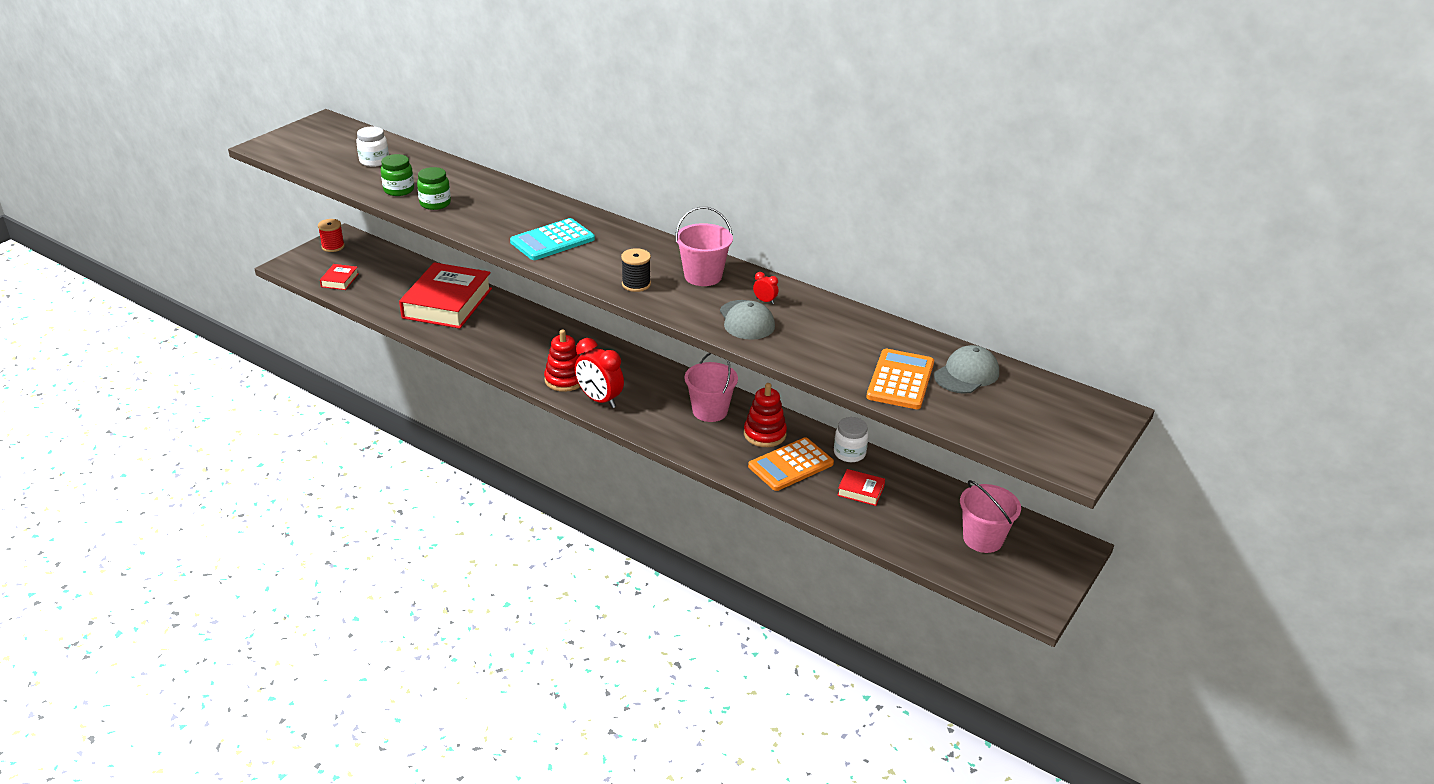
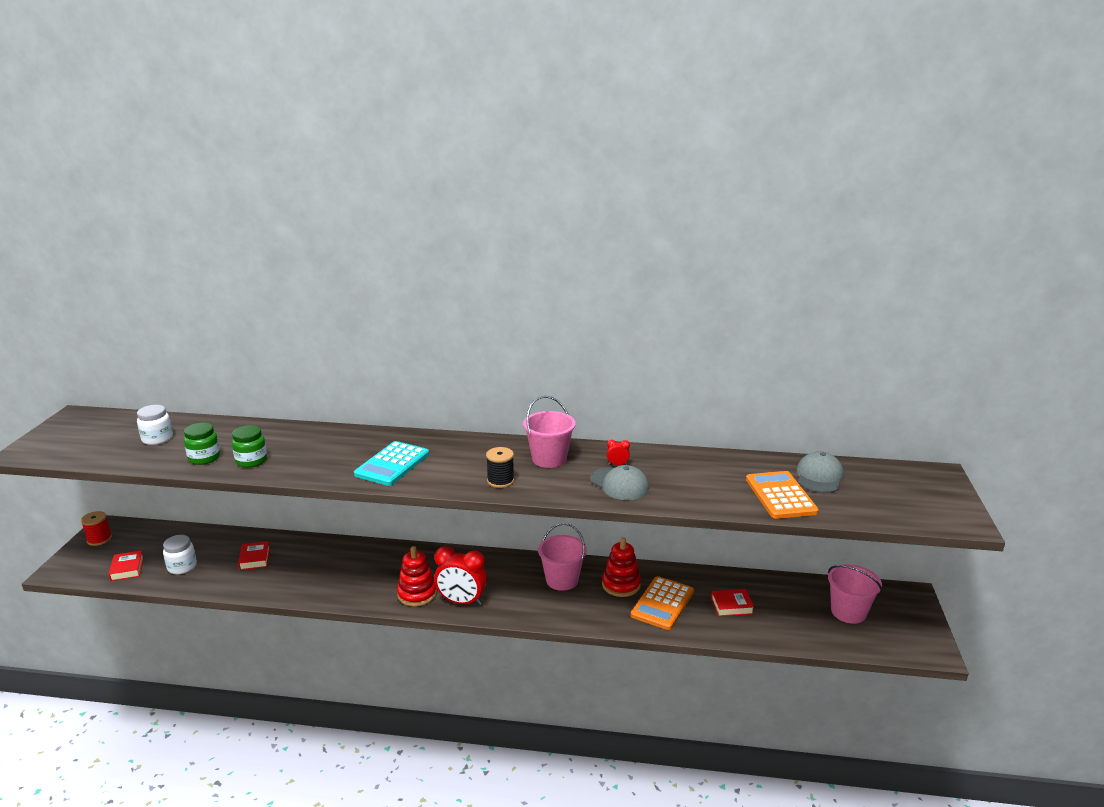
camera: 25 degrees left, 10 degrees down
(447, 303) = (255, 558): red book -> red book, size x0.42
(849, 453) = (697, 578): white jar -> white jar (182, 567)

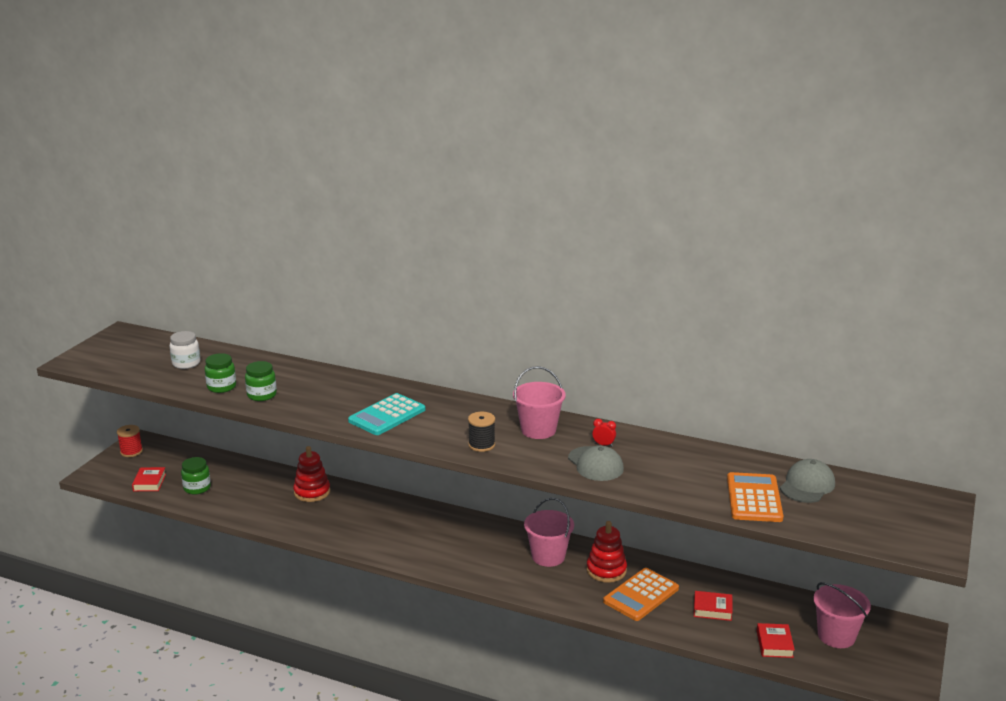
camera: 15 degrees right, 0 degrees up
(182, 567) = (197, 488): white jar -> green jar
(255, 558) = (263, 490): red book -> red book (774, 644)
(417, 594) = (402, 547): red stacking toy -> red stacking toy (312, 492)
(461, 602) = (442, 561): red clock -> none

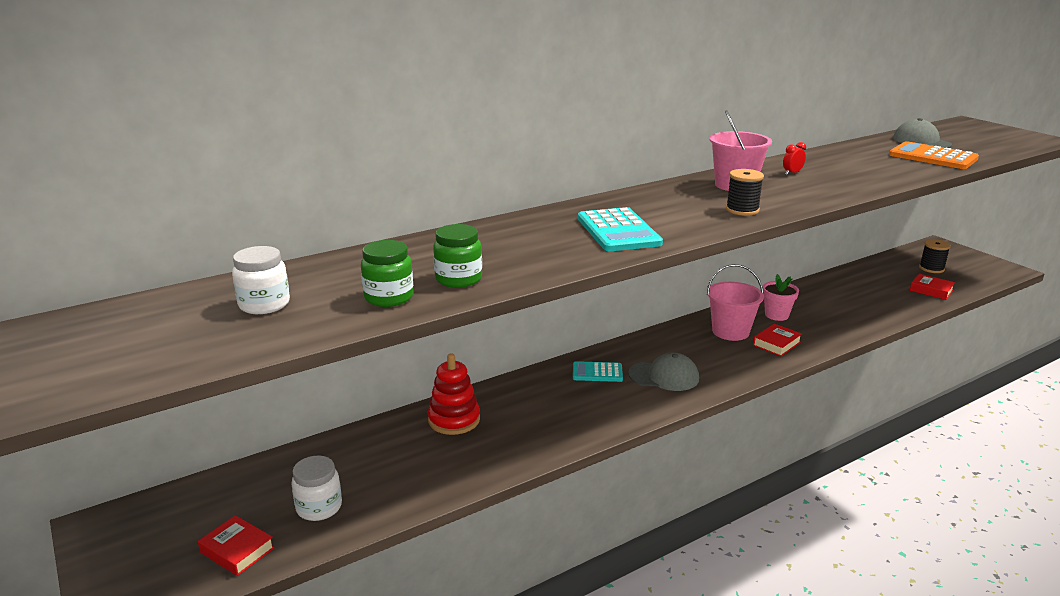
camera: 55 degrees left, 0 degrees up
(131, 451) = (116, 543): red spool -> none
(197, 488) = (319, 507): green jar -> white jar
(420, 520) = (597, 372): none -> turquoise calculator
(595, 464) = (828, 183): grey cap -> grey cap (664, 376)
(606, 570) = (776, 315): red stacking toy -> pink flower pot
(641, 595) = (827, 314): orange calculator -> none
(712, 609) = (868, 295): red book -> red book (776, 344)
(836, 636) = (931, 268): pink bucket -> black spool

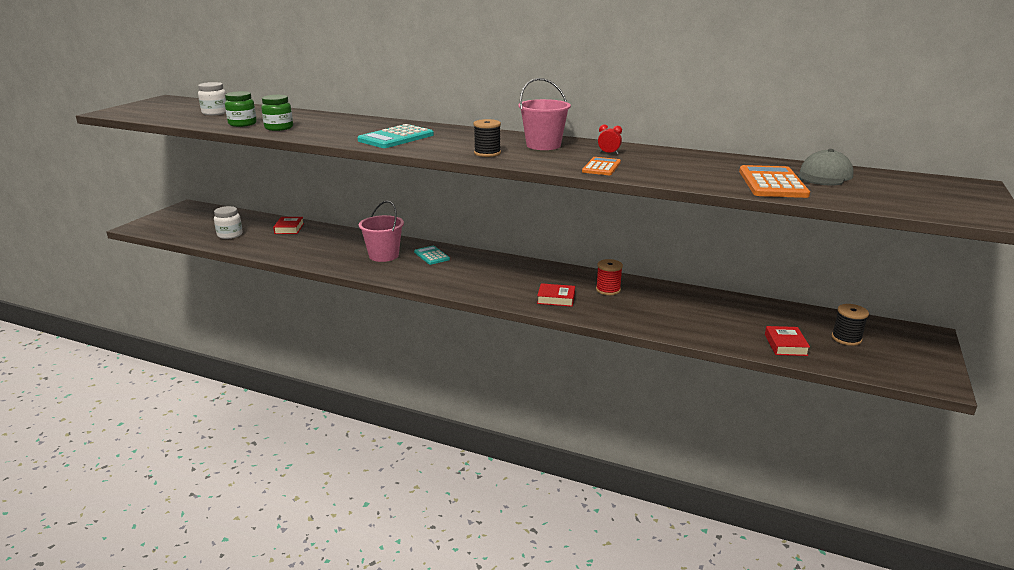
camera: 55 degrees right, 0 degrees up
(237, 550) = (188, 231): red book -> red book (289, 228)
(454, 420) = (334, 237): red stacking toy -> none
(664, 376) = (452, 274): grey cap -> none
(730, 331) = (551, 280): pink bucket -> pink bucket (384, 255)
(776, 315) = (608, 290): pink flower pot -> red spool
(840, 186) = (601, 167): none -> orange calculator

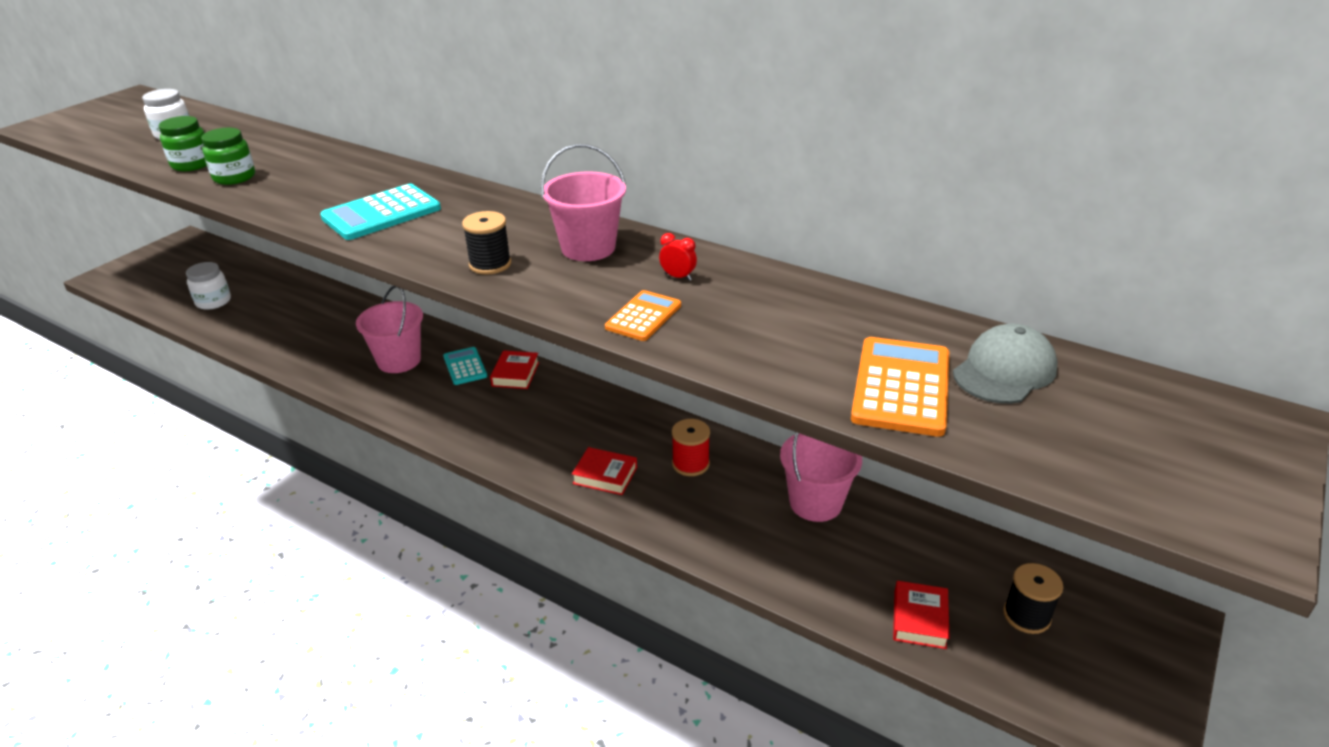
camera: 10 degrees right, 10 degrees up
(289, 228) = (296, 294): red book -> red book (515, 374)
(696, 301) = (815, 503): none -> pink bucket

